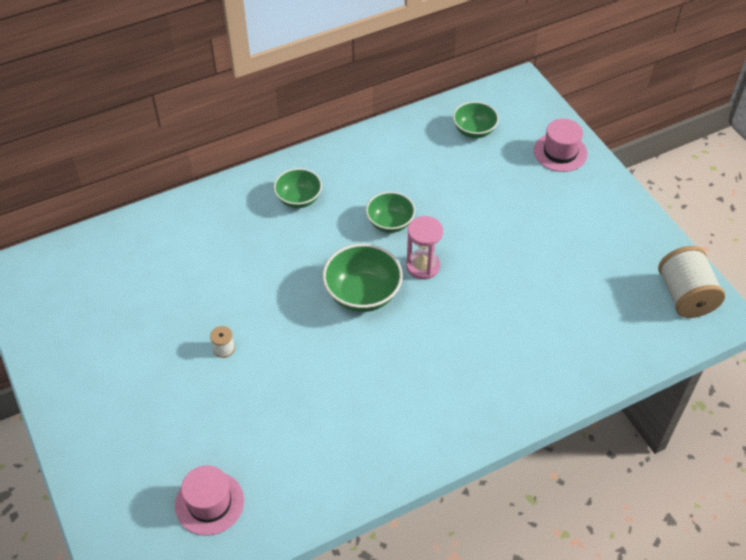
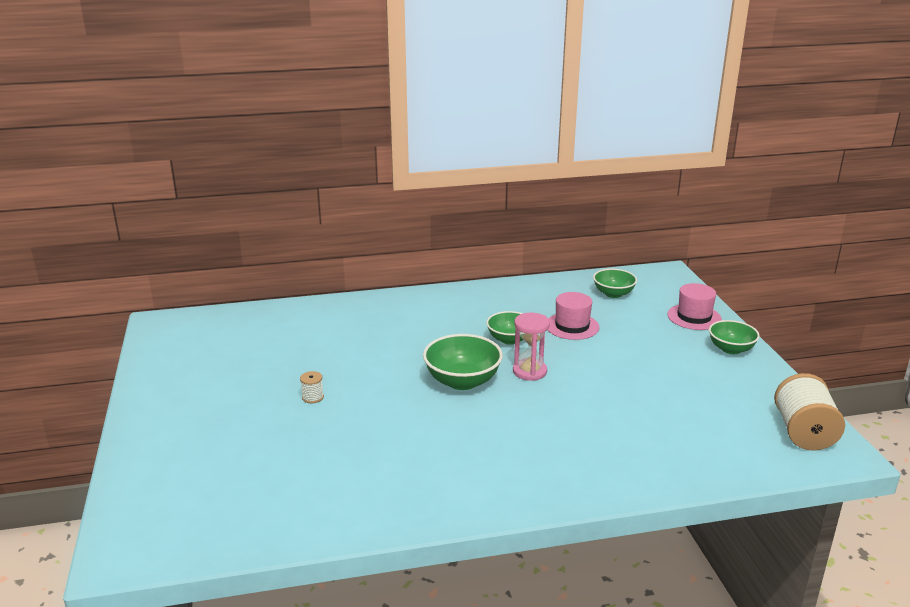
camera: 15 degrees right, 25 degrees down
(209, 503) = (237, 504): pink hat -> pink hat (572, 326)
(299, 199) = (431, 314): green bowl -> green bowl (731, 349)

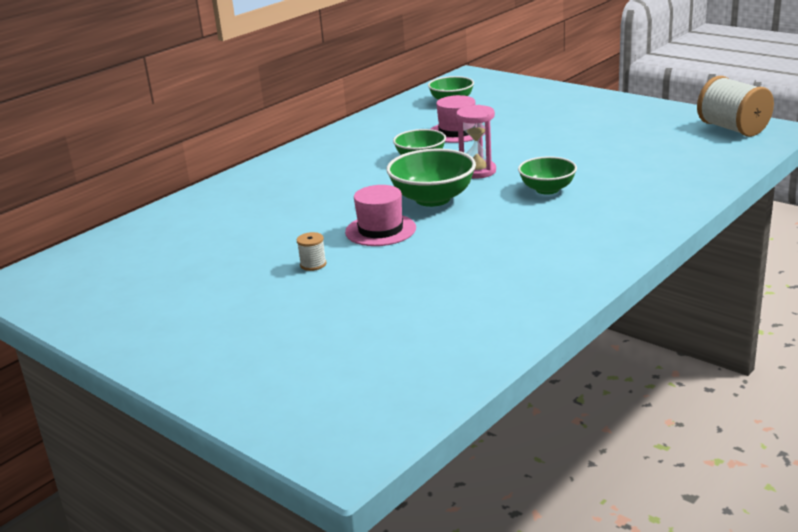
camera: 35 degrees left, 0 degrees up
(694, 317) = (541, 94): pink hat -> pink hat (380, 230)
(731, 349) = (602, 102): green bowl -> green bowl (547, 189)

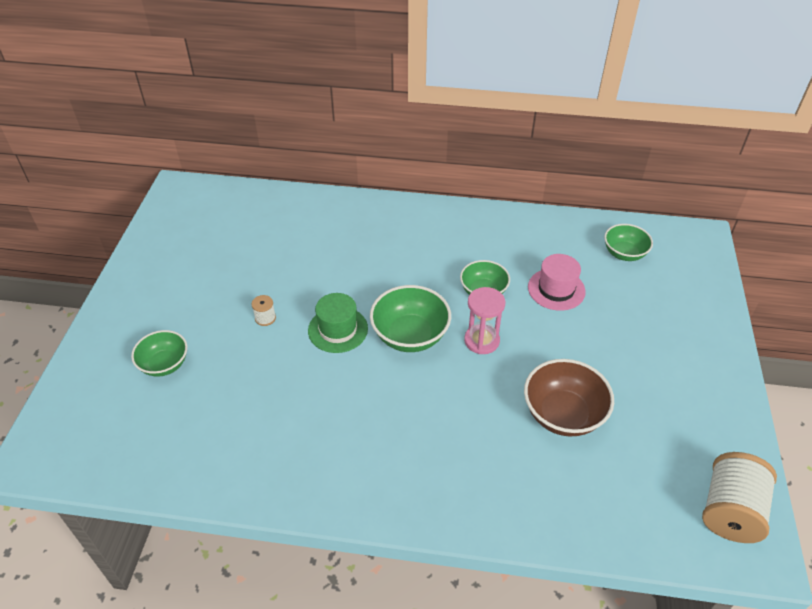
camera: 55 degrees right, 20 degrees up
(380, 230) = (338, 329): pink hat -> green hat
(547, 189) = (474, 406): green bowl -> green bowl (164, 364)
(592, 159) = (563, 414): none -> brown bowl

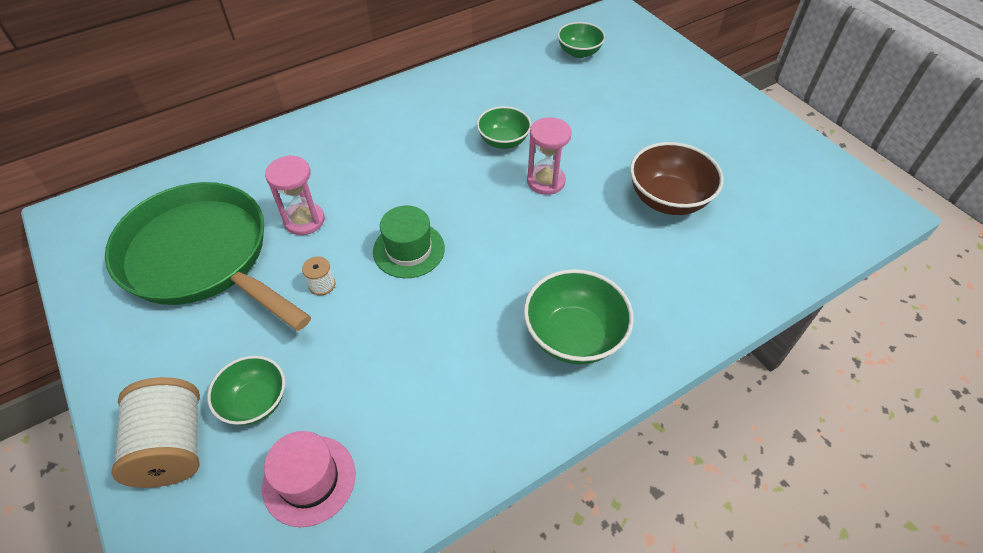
camera: 40 degrees left, 5 degrees up
(219, 257) = (202, 257): none -> green pan
(296, 269) = (304, 220): none -> pink hourglass
(410, 335) = (481, 214): green bowl -> green bowl (573, 336)
(556, 289) = (559, 107): pink hat -> pink hat (309, 480)
(730, 510) = (840, 193): white spool -> white spool (173, 446)

